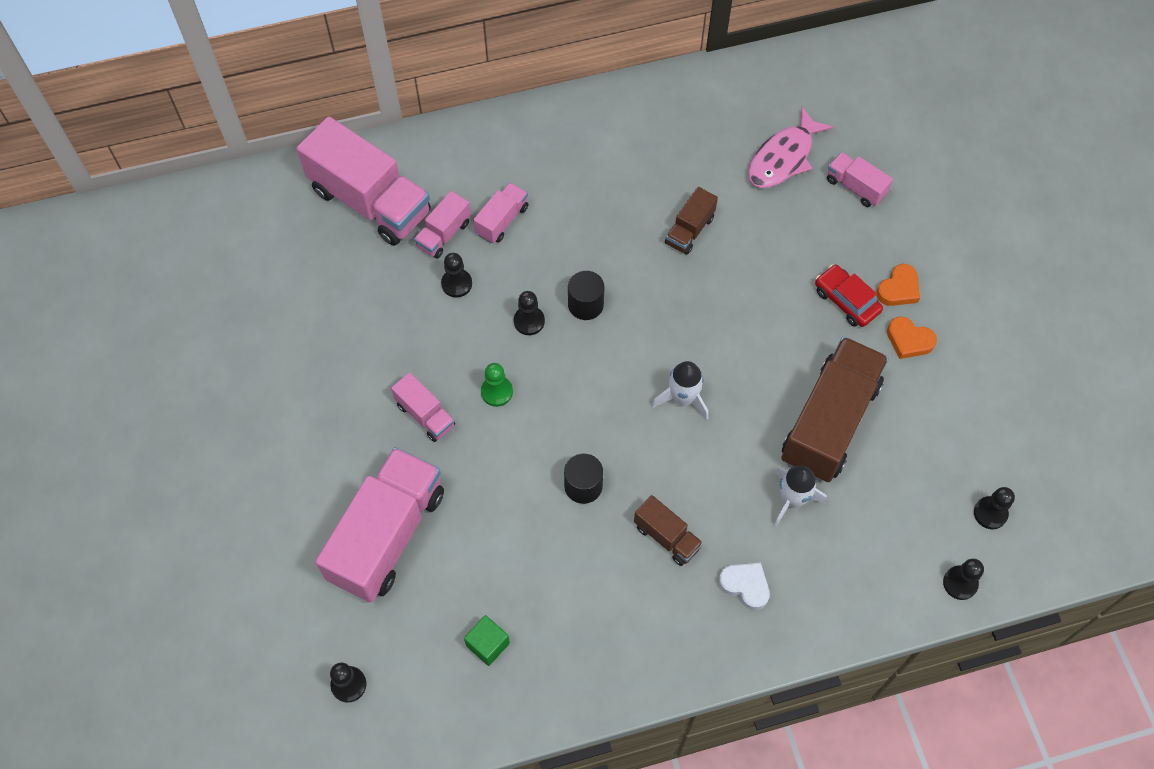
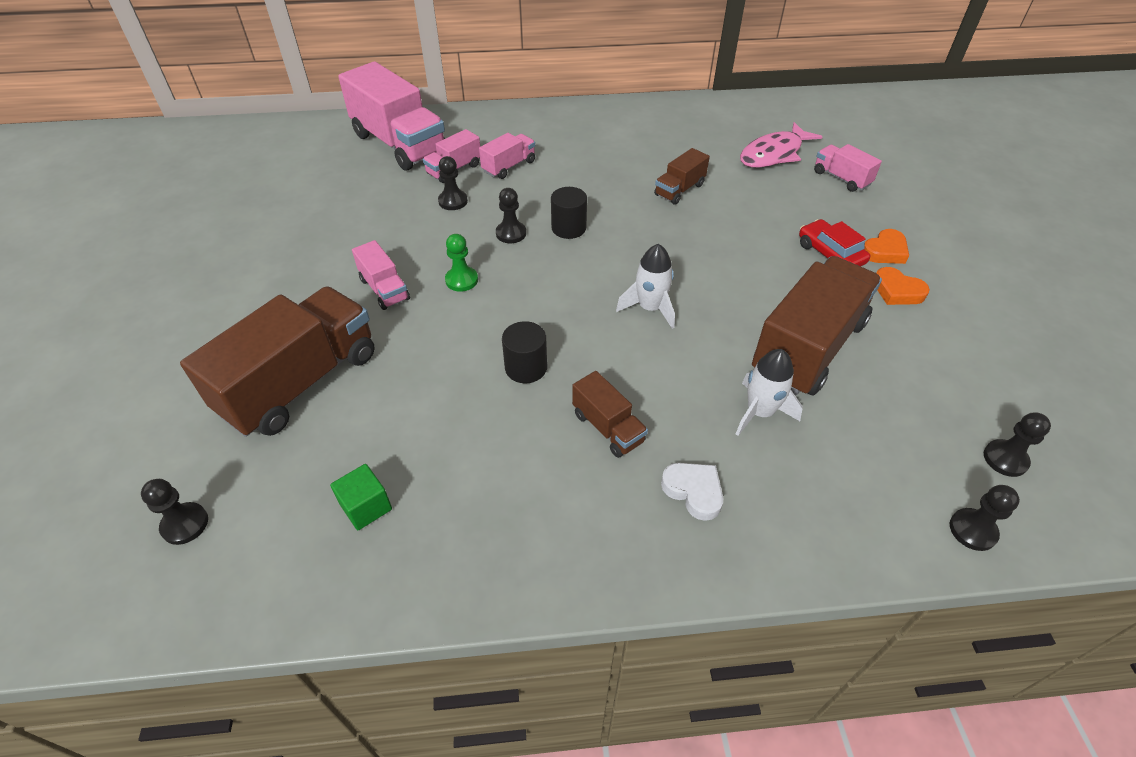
camera: 10 degrees right, 15 degrees down
(387, 535) = (300, 382): pink truck -> brown truck

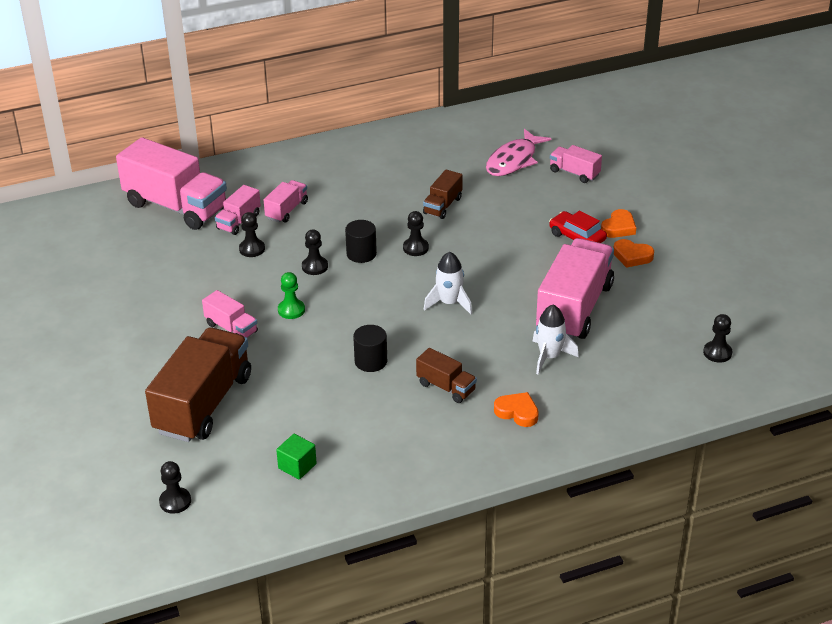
camera: 15 degrees left, 10 degrees down
(693, 491) = (517, 412): white heart -> orange heart
(808, 347) = (574, 308): brown truck -> pink truck
(972, 530) = (699, 397): black pawn -> black pawn (415, 248)

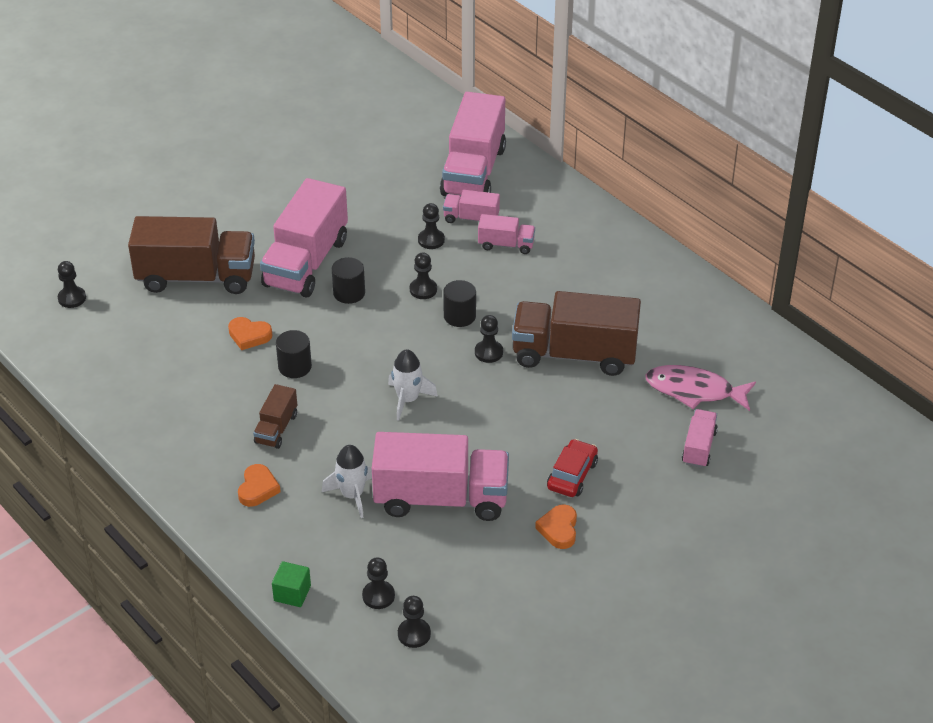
camera: 70 degrees right, 5 degrees up
(231, 328) = (306, 262): pink truck -> pink truck, size x2.09
(291, 310) = (349, 293): green pawn -> black cylinder
(297, 466) = (136, 358): green cube -> green cube (292, 593)
(442, 206) = (574, 354): brown truck -> brown truck, size x2.09
(618, 227) = (609, 507): orange heart -> orange heart (249, 336)
(670, 364) = (378, 596): none -> black pawn

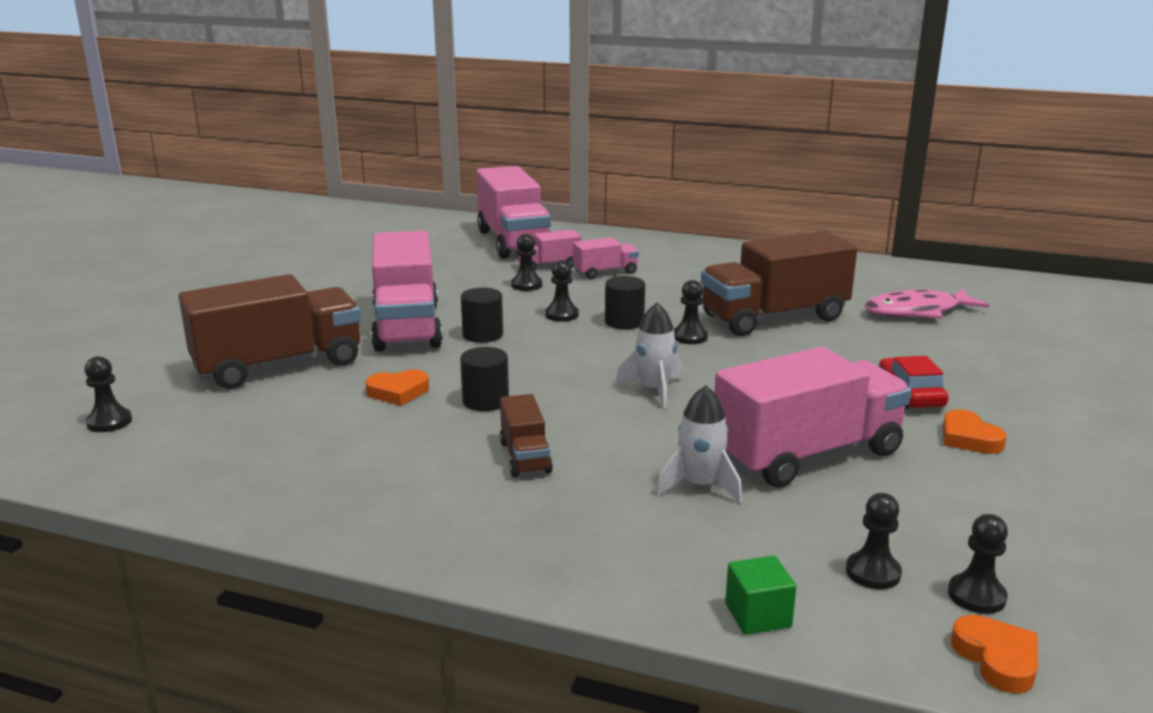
camera: 30 degrees left, 20 degrees down
(258, 488) = (568, 520): orange heart -> orange heart (997, 659)
(699, 447) = (986, 343): pink truck -> none

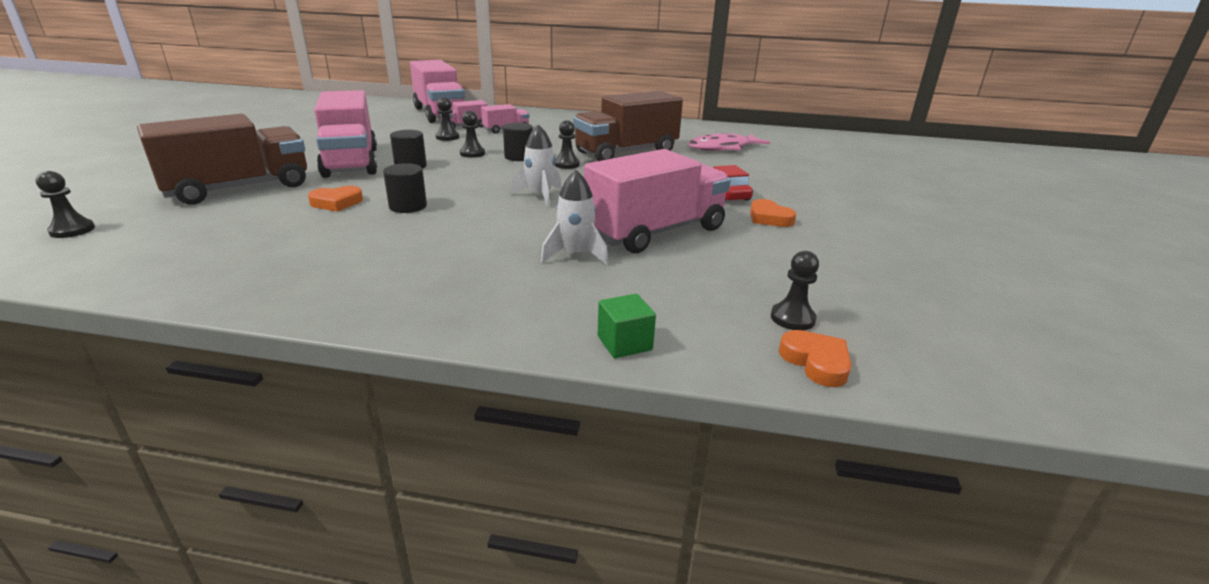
camera: 10 degrees left, 5 degrees up
(525, 457) = (436, 241): brown truck -> none
(873, 572) = (712, 307): black pawn -> none

